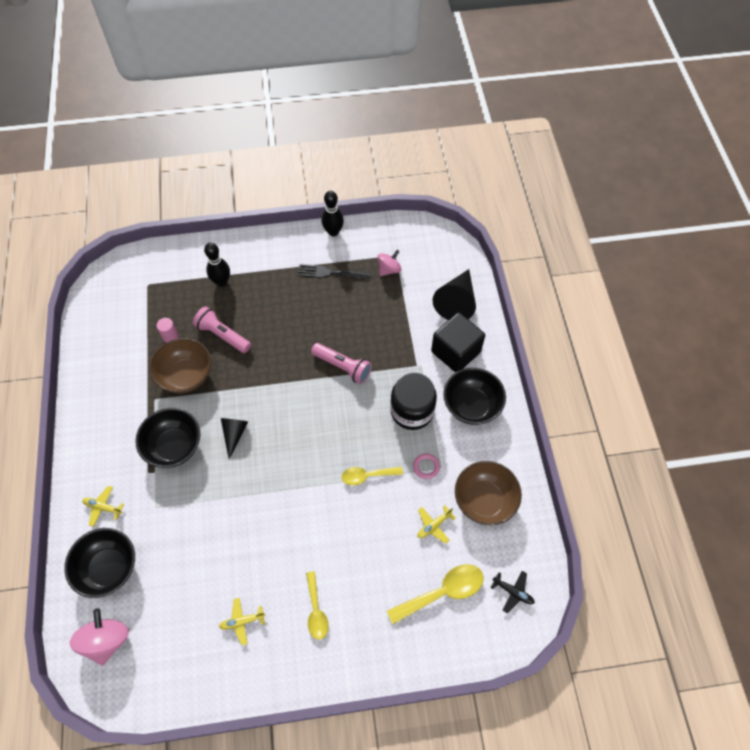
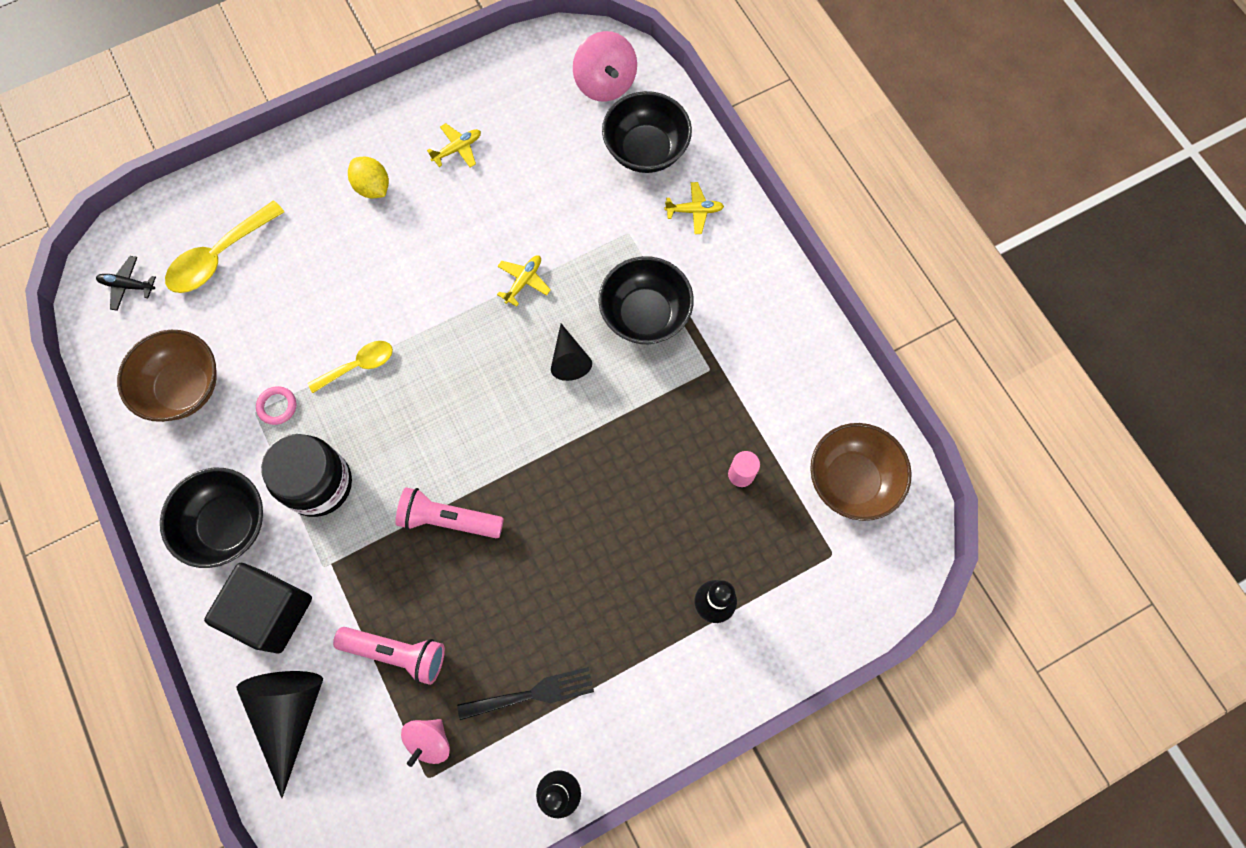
camera: 160 degrees right, 10 degrees up
(186, 376) = (683, 420): brown bowl -> brown bowl (851, 480)
(223, 335) = (661, 506): pink flashlight -> pink flashlight (396, 653)
(316, 610) = (373, 187): yellow spoon -> yellow lemon
(434, 525) = (248, 331): yellow plane -> yellow plane (524, 281)

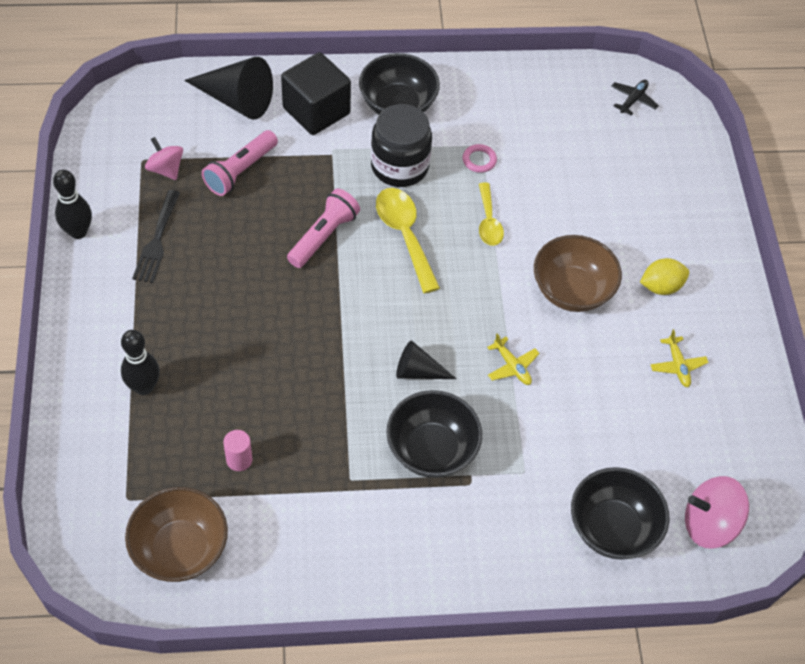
camera: 110 degrees right, 15 degrees down
(184, 387) = (525, 110): brown bowl -> brown bowl (572, 290)
(219, 256) = (635, 162): yellow spoon -> yellow spoon (405, 235)
(694, 211) = (523, 542): yellow plane -> none

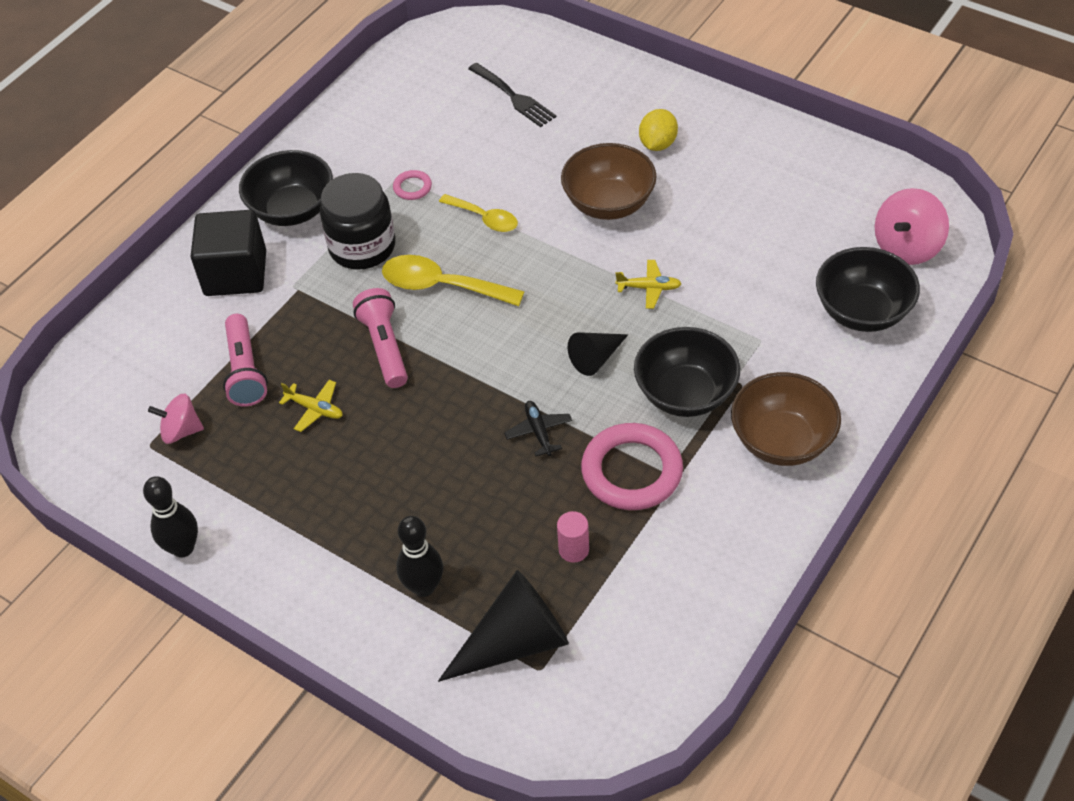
camera: 45 degrees left, 5 degrees down
(157, 240) = (260, 484): black fork -> black fork (514, 97)
(180, 549) = (632, 652): brown bowl -> brown bowl (782, 440)
(236, 100) = (157, 328): black cone -> black cone (515, 642)
(334, 456) = (632, 471): none -> pink ring
(633, 100) = (453, 50): black plane -> black plane (539, 431)
(677, 365) = (743, 179): yellow plane -> yellow plane (315, 409)

